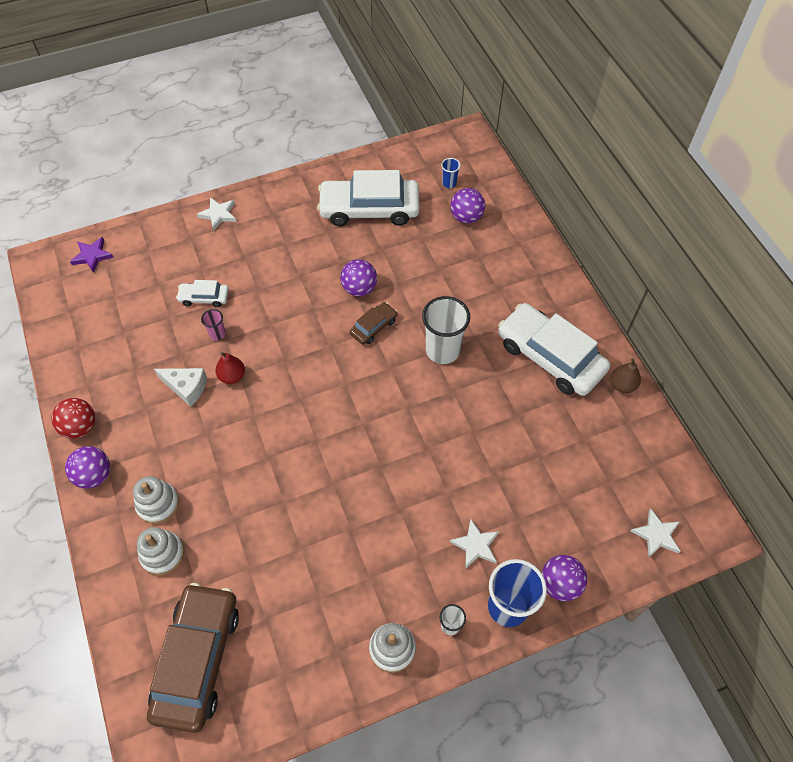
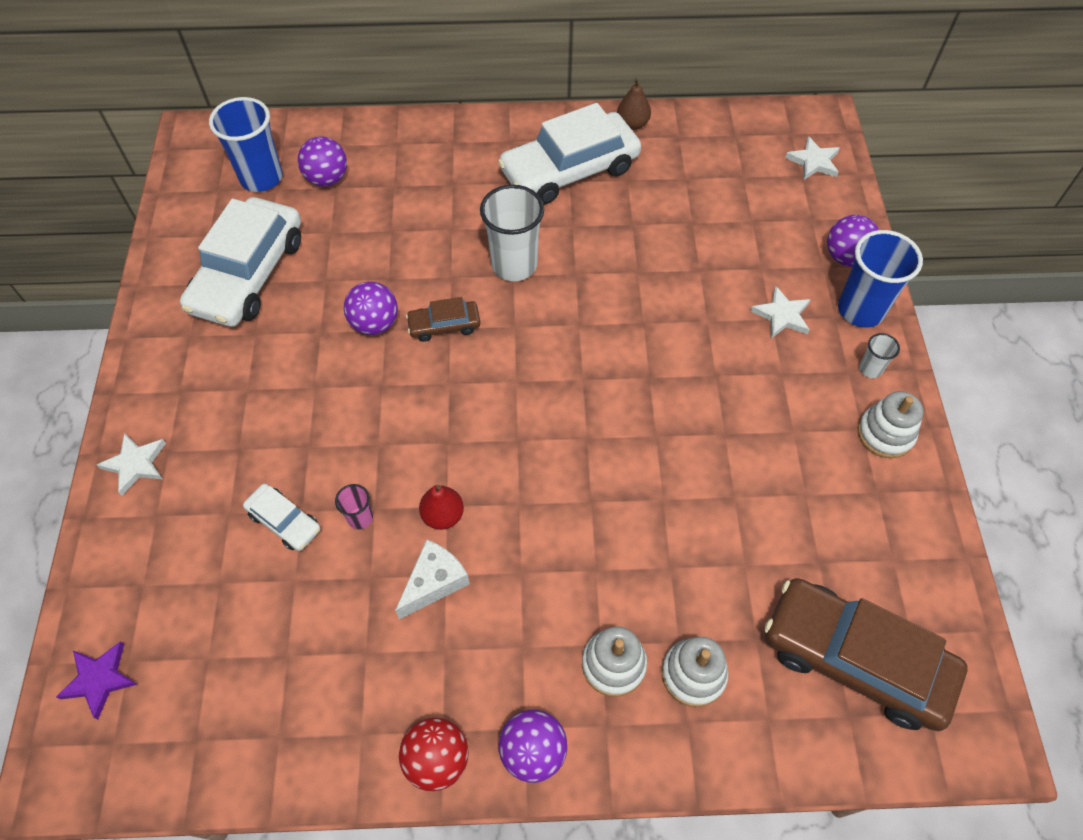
camera: 70 degrees left, 0 degrees up
(204, 297) = (284, 521): white car -> white car turned 75 degrees counterclockwise
(373, 327) = (444, 325): brown car -> brown car turned 75 degrees counterclockwise
(449, 183) = (261, 178): blue cup -> blue cup, size x2.11

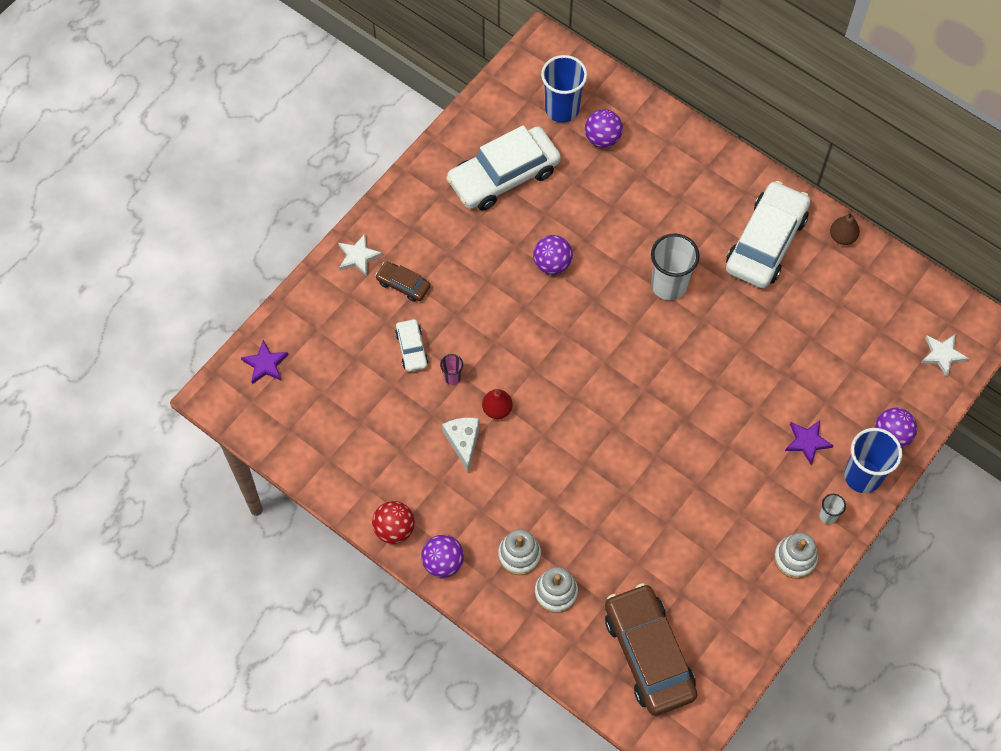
camera: 40 degrees right, 5 degrees up
(434, 582) = (463, 442): white cheese -> white cheese turned 90 degrees counterclockwise
(444, 325) = (592, 295): brown car -> brown car (403, 284)
(569, 170) = (766, 242): white car -> white car turned 105 degrees clockwise
(782, 315) = (807, 442): white star -> purple star

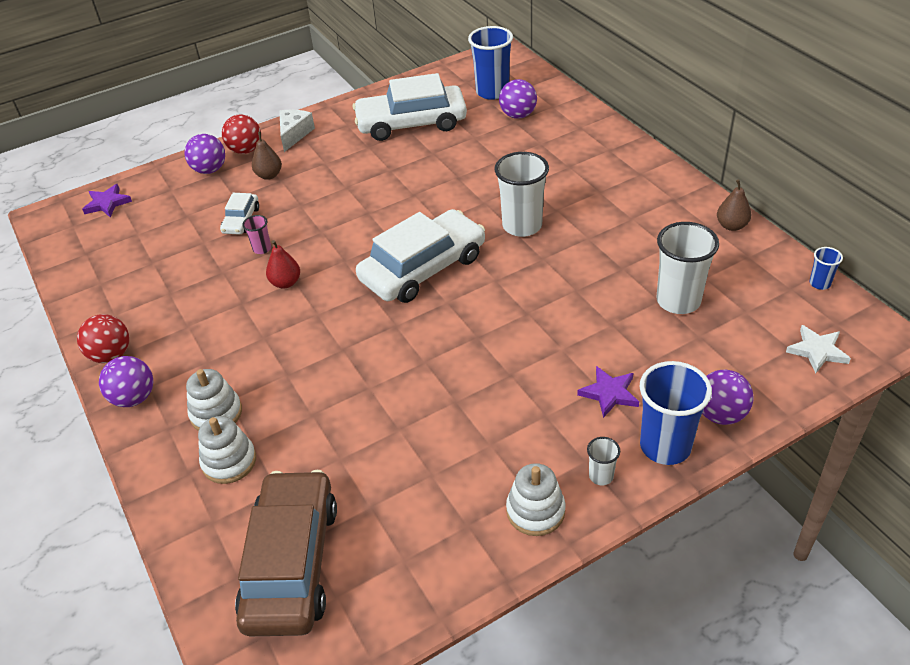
camera: 25 degrees right, 20 degrees down
(358, 256) = (245, 150): white star -> red ball
(403, 284) = (269, 175): brown car -> brown pear
(463, 442) = (233, 300): white cheese -> white cheese (294, 134)
(552, 264) = (415, 188): purple ball -> purple ball (210, 170)
(766, 242) = (643, 214): white car -> white car (423, 268)
(826, 334) = (678, 301): none -> white cup
(927, 284) = (819, 283): none -> blue cup

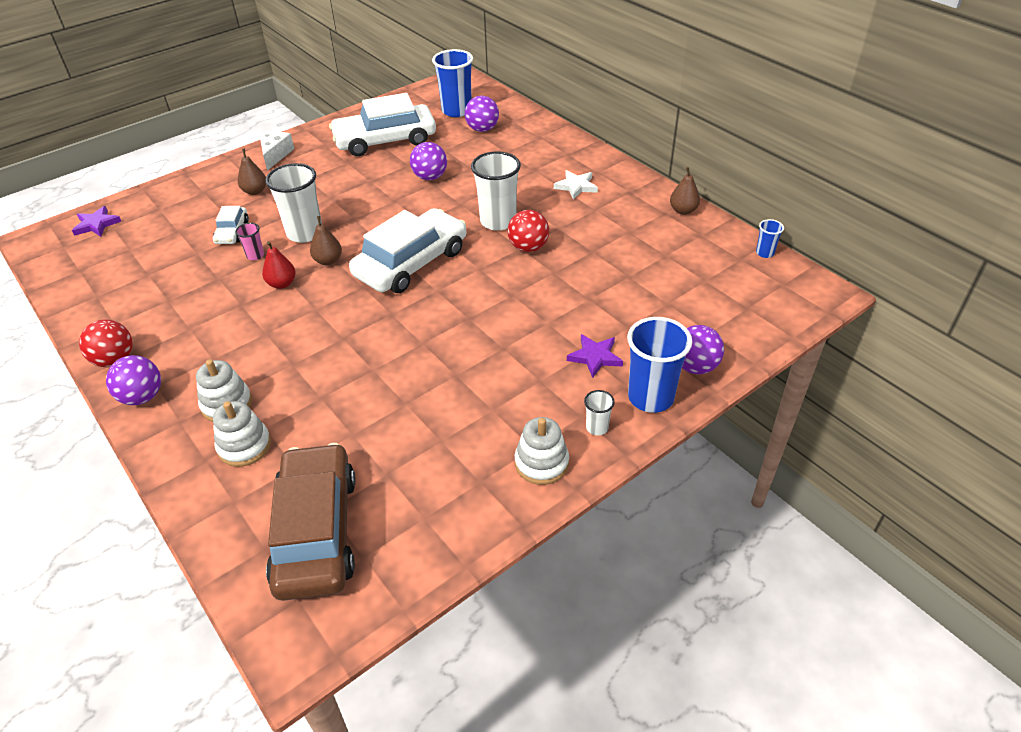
camera: 10 degrees left, 0 degrees up
(210, 170) = (196, 189): purple ball -> purple ball (430, 177)
(245, 150) = (229, 171): red ball -> red ball (528, 247)
(336, 260) = (328, 261): none -> brown pear
(678, 301) = (645, 275): white cup -> white cup (305, 233)
(817, 351) = (771, 308): white star -> white star (576, 186)

